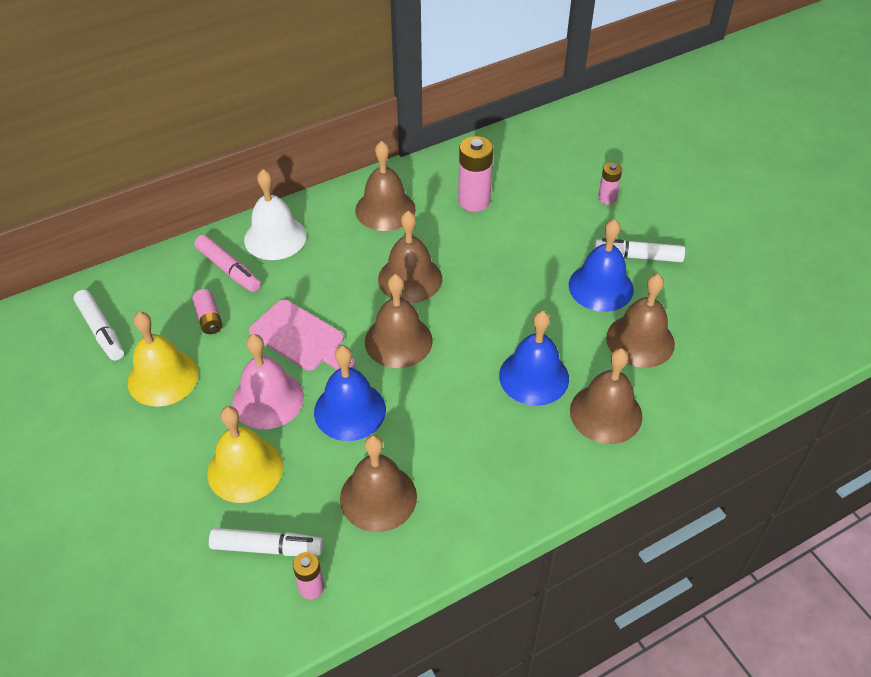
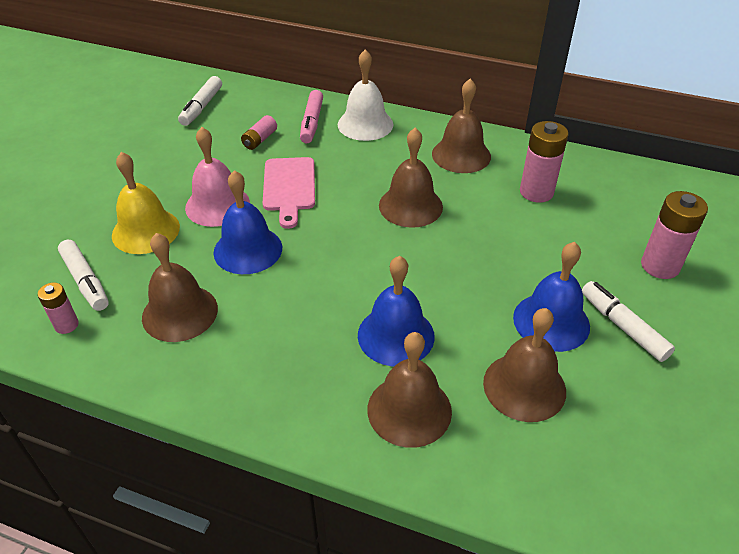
camera: 50 degrees right, 5 degrees down
(163, 377) = (189, 151): yellow bell -> none
(398, 341) = (342, 235): brown bell -> none
(607, 198) = (660, 266): pink battery -> pink battery, size x1.75

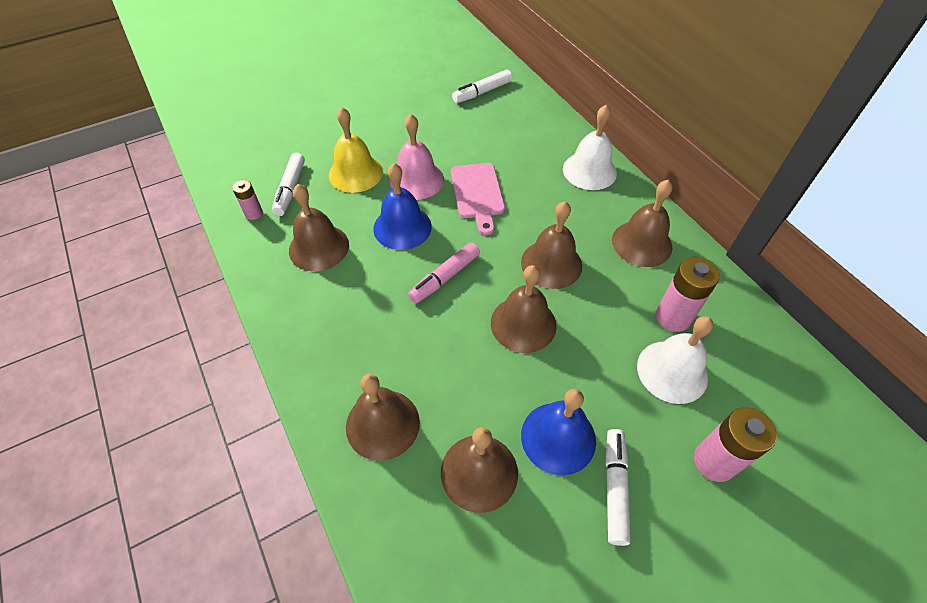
camera: 40 degrees right, 10 degrees up
(260, 140) = (496, 142): pink battery -> none
(289, 187) = (477, 194): pink cutting board -> pink cutting board turned 45 degrees counterclockwise
(312, 123) = (548, 147): pink marker -> pink marker (445, 277)
(396, 335) = (431, 361): blue bell -> none
(437, 261) = (523, 324): none -> brown bell
(574, 227) = (672, 371): none -> white bell

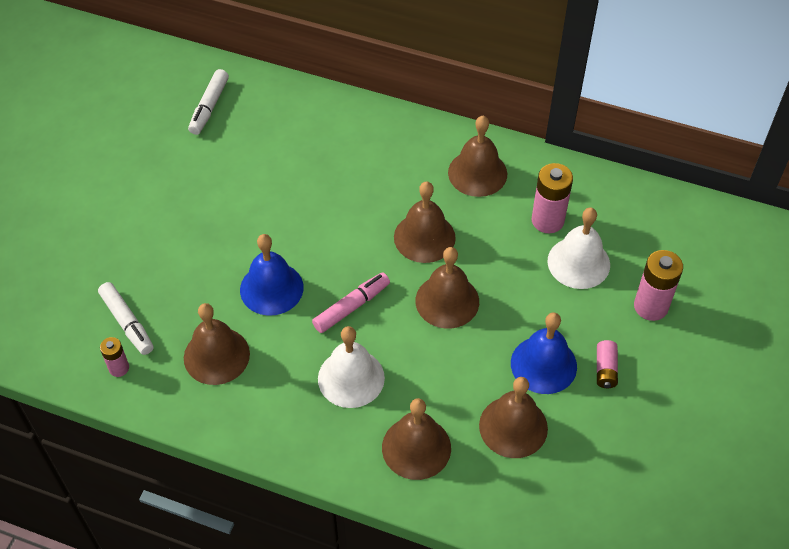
camera: 40 degrees left, 0 degrees up
(355, 173) = (173, 267): yellow bell -> none
(416, 180) = (238, 236): pink bell -> none
(445, 277) = (351, 307): pink marker -> pink marker turned 135 degrees counterclockwise
(477, 194) = (306, 214): pink cutting board -> none
(589, 171) = (381, 131): white bell -> white bell (351, 378)
(614, 487) = (605, 369): white marker -> pink battery

